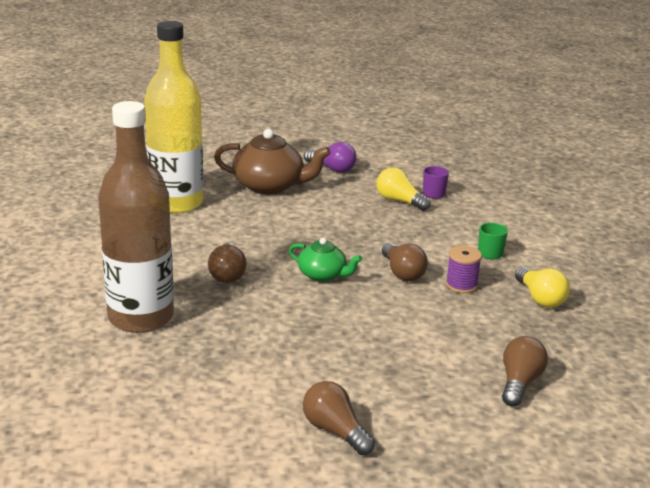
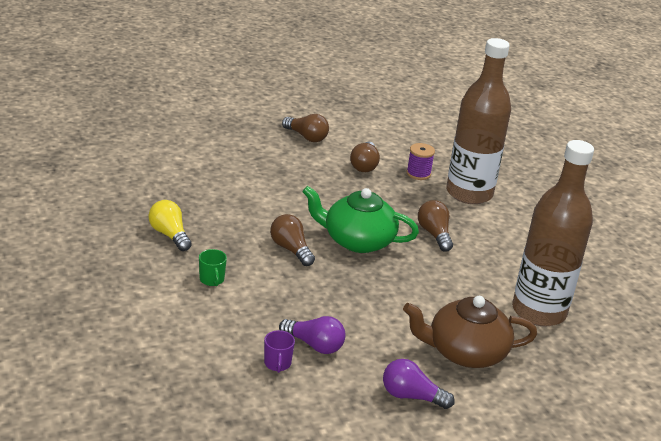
camera: 165 degrees right, 5 degrees up
(176, 203) = (539, 311): yellow bottle -> brown bottle
(323, 275) = (357, 241): green teapot -> green teapot, size x1.71
(399, 201) = (314, 345): yellow light bulb -> purple light bulb
(461, 285) = (238, 241): purple spool -> purple spool (418, 174)
(519, 383) = (194, 169): brown light bulb -> brown light bulb (364, 165)

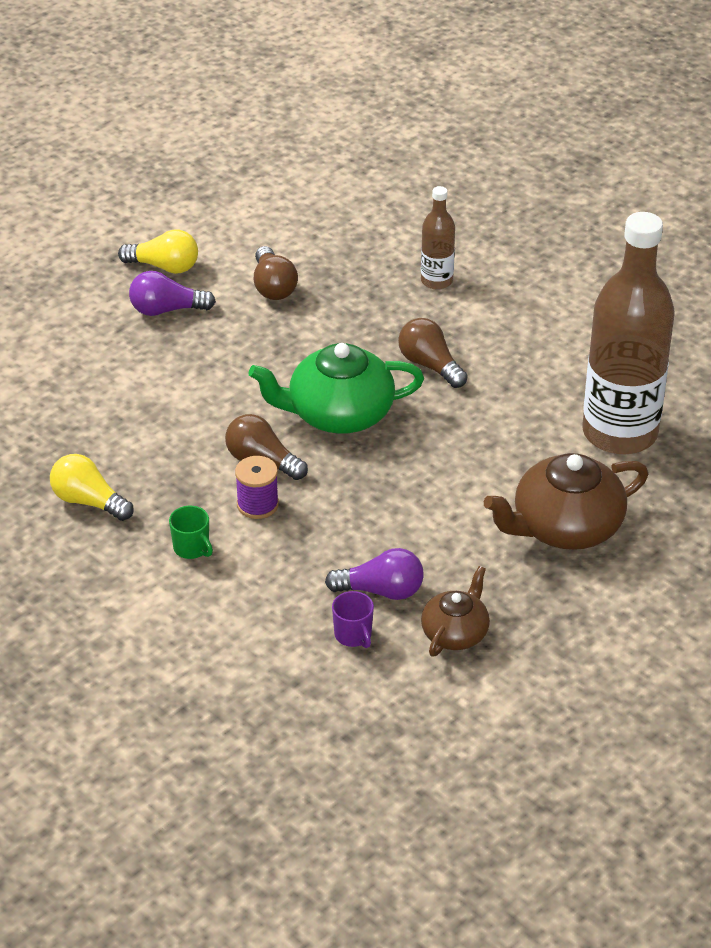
camera: 20 degrees left, 10 degrees up
(306, 137) = (164, 266): brown light bulb -> yellow light bulb
(347, 387) = (455, 632): none -> brown teapot
(411, 396) = (537, 614): purple light bulb -> purple light bulb (167, 310)
(418, 174) = (352, 273): purple spool -> purple spool (257, 504)
(469, 193) = (436, 281): brown bottle -> brown bottle, size x0.46

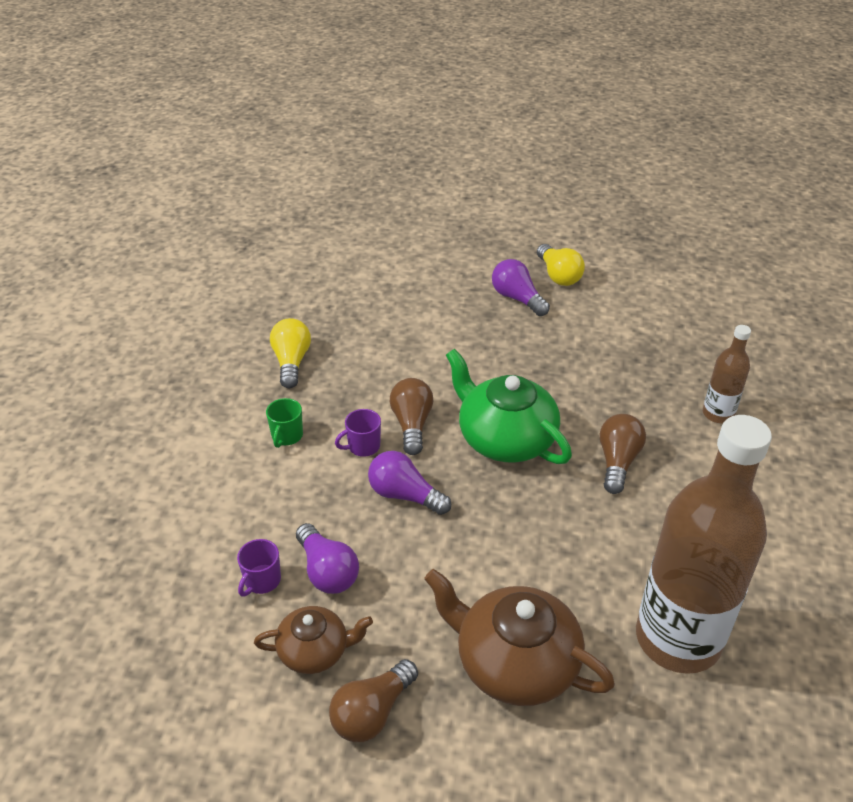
camera: 55 degrees right, 0 degrees up
(257, 504) = (363, 446): purple spool -> purple mug
(273, 286) = (601, 333): brown light bulb -> brown light bulb (372, 713)
(342, 506) = (405, 495): none -> purple light bulb

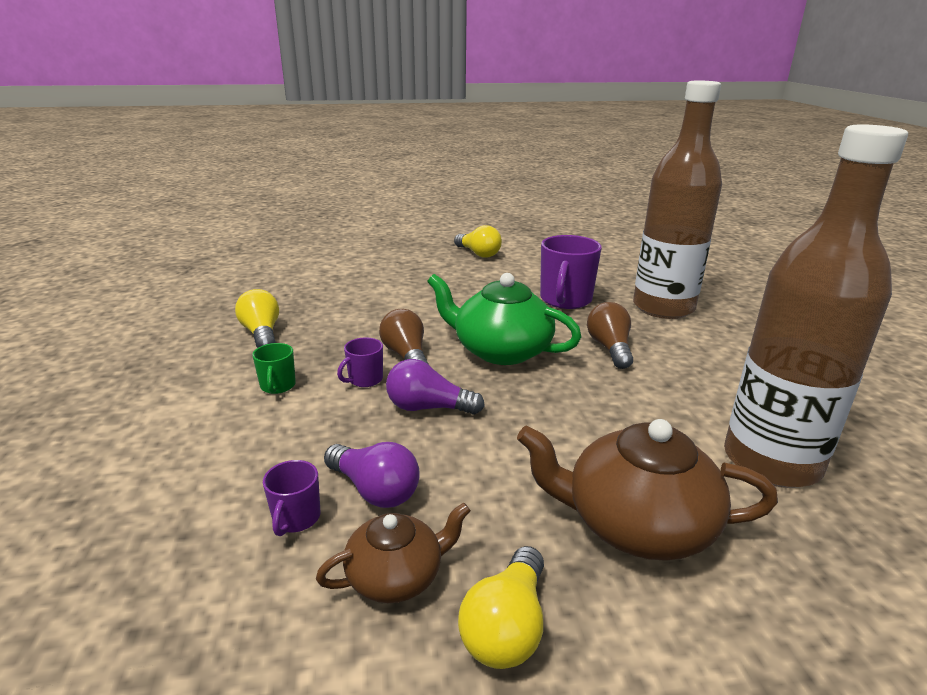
camera: 20 degrees left, 15 degrees down
(372, 713) = (507, 627): brown light bulb -> yellow light bulb
(517, 298) = (453, 269): purple light bulb -> none
(614, 377) = (565, 300): none -> purple mug
(718, 414) = (663, 308): brown bottle -> brown bottle, size x2.17

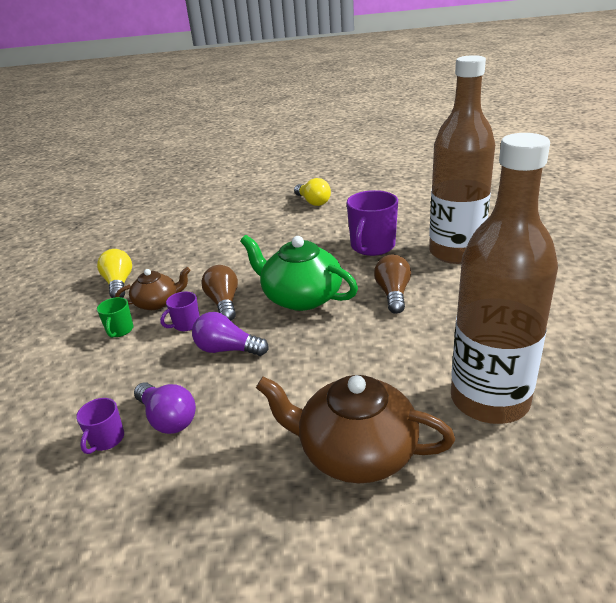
camera: 10 degrees right, 5 degrees up
(396, 576) = (164, 486): brown teapot -> brown teapot (157, 302)
(507, 627) = (230, 528): yellow light bulb -> none

